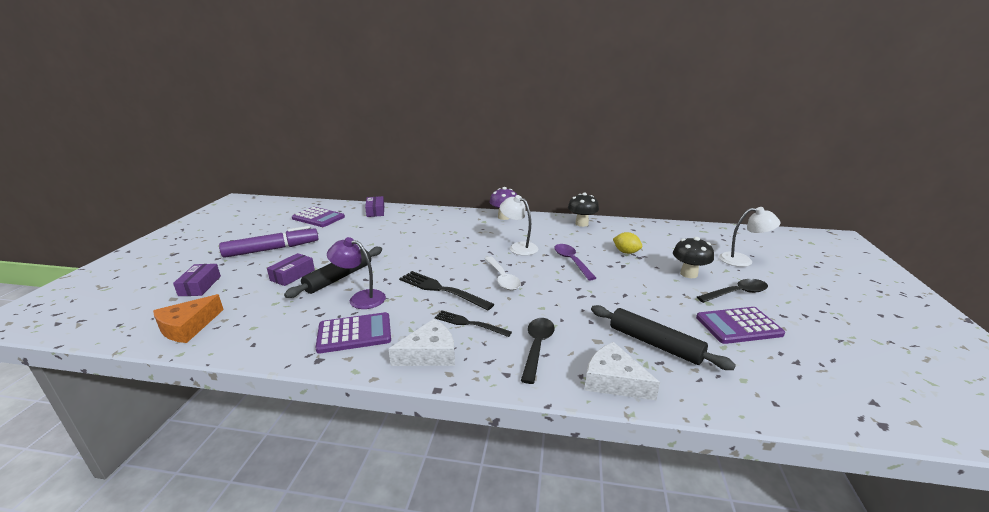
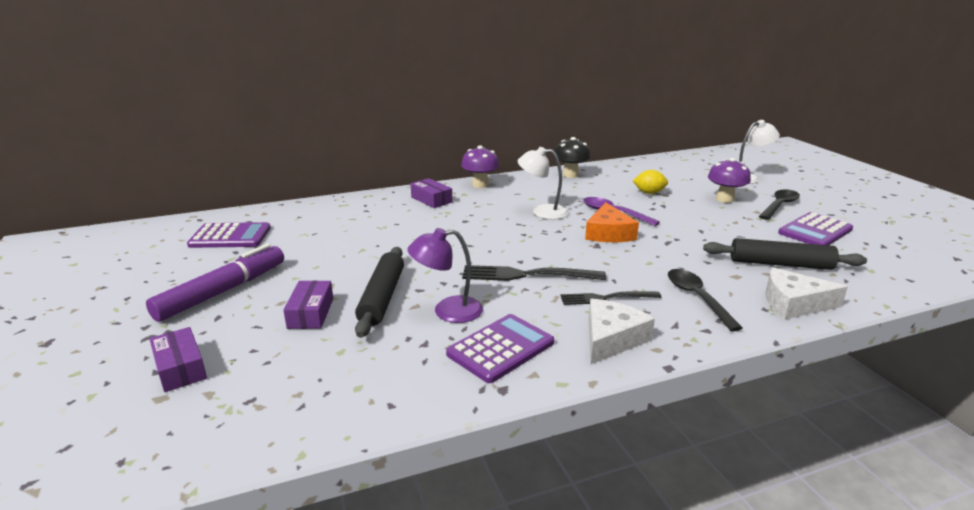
camera: 30 degrees left, 0 degrees up
(188, 327) = (254, 421): orange cheese -> orange cheese (608, 233)
(375, 211) = (305, 211): purple box -> purple box (431, 200)
(502, 278) = (573, 246): white spoon -> none
(688, 274) = (724, 199): black mushroom -> purple mushroom

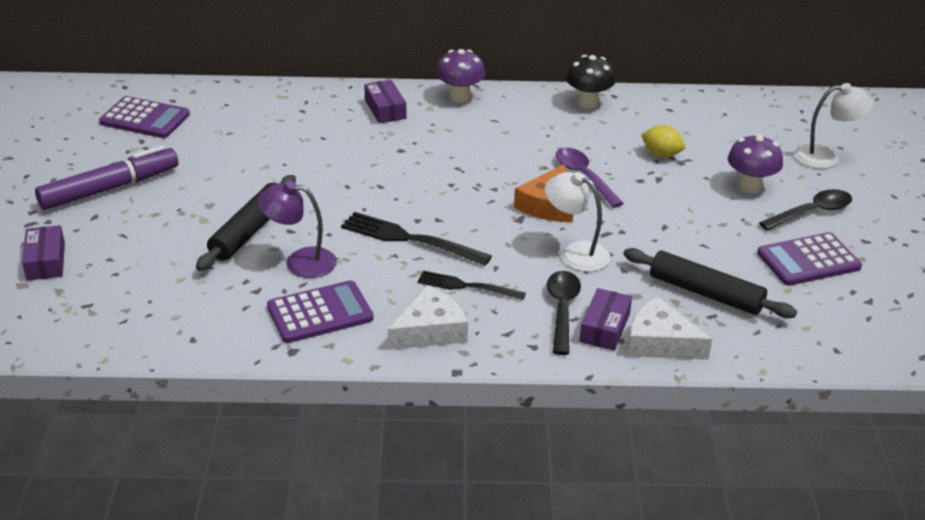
camera: 20 degrees right, 10 degrees up
(311, 313) = (176, 232): purple box -> purple box (605, 328)
(542, 212) = (499, 156): white lamp -> white lamp (575, 253)

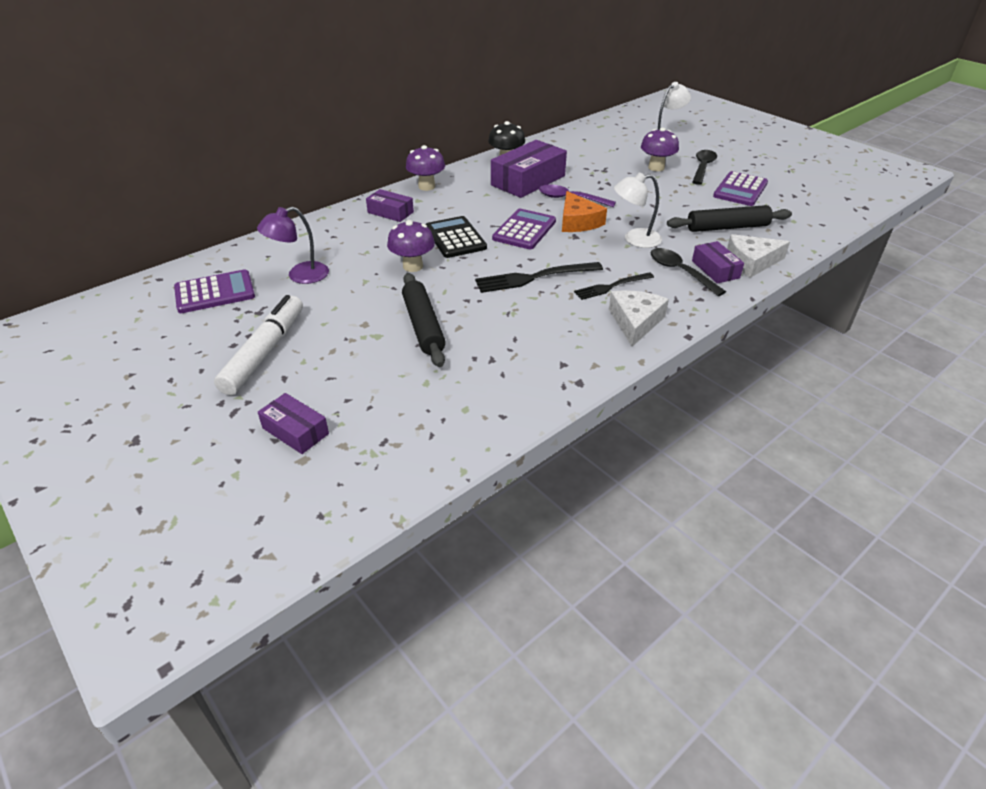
camera: 40 degrees left, 5 degrees up
(110, 188) = (265, 352): purple marker -> white marker
(300, 262) = (490, 326): purple lamp -> purple lamp (300, 276)
(320, 313) = (556, 349): purple calculator -> purple calculator (524, 230)
(323, 173) = (413, 266): none -> purple mushroom
(402, 163) = (455, 238): none -> black calculator
(573, 136) = (528, 180): none -> purple box
(661, 154) = (589, 171): yellow lemon -> none

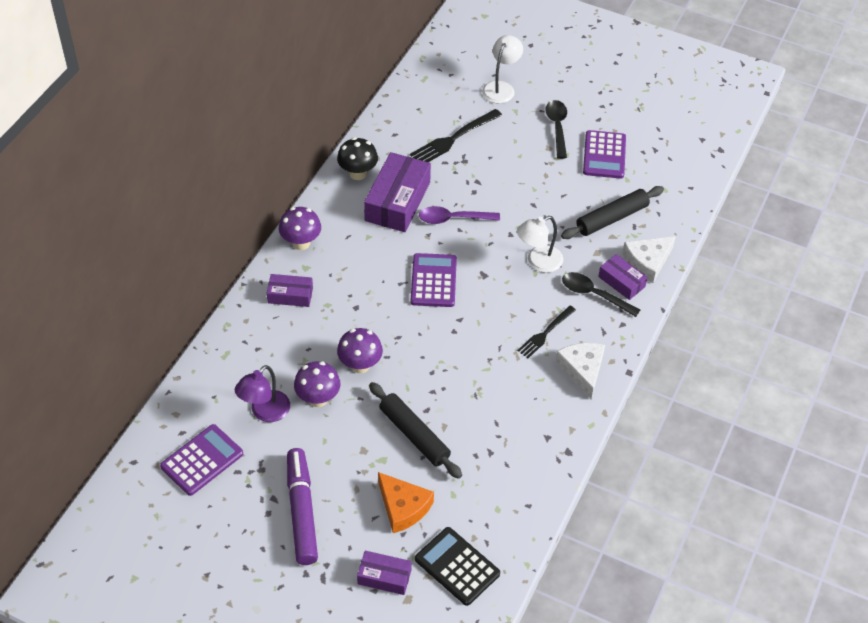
camera: 25 degrees left, 10 degrees up
(265, 352) = (302, 511): white marker -> purple marker
(455, 238) = (375, 313): black calculator -> black calculator (457, 566)
(534, 278) = (475, 344): black fork -> black fork (453, 139)
(578, 222) = (476, 252): orange cheese -> orange cheese (403, 507)
(656, 167) = (513, 141): purple mushroom -> purple mushroom (318, 399)

